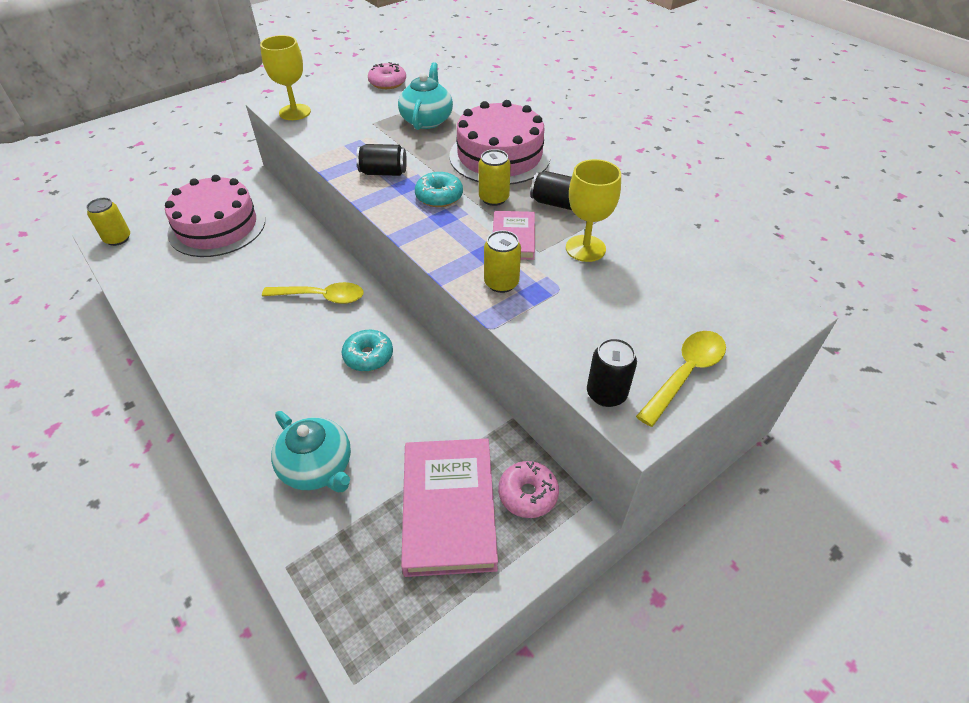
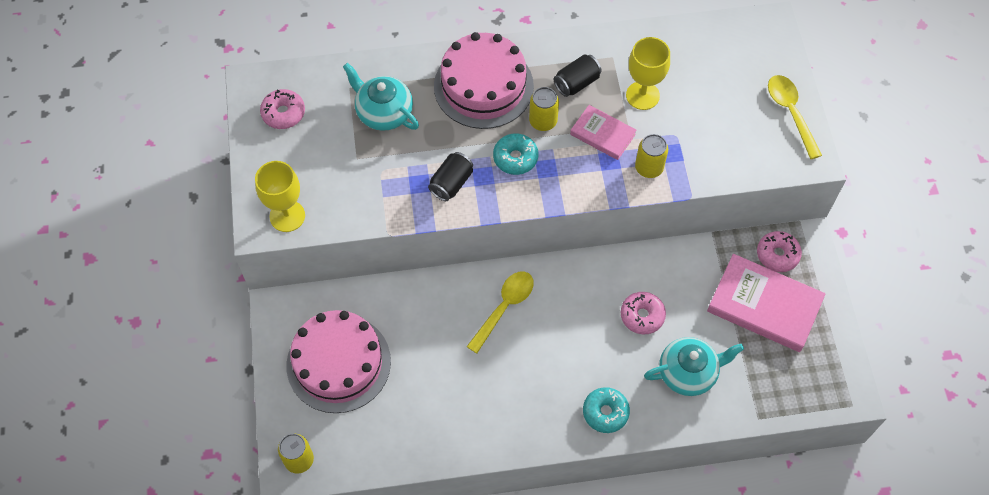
camera: 60 degrees left, 15 degrees up
(368, 356) = (597, 299): turquoise donut -> turquoise donut (605, 412)
(369, 398) = (642, 316): none -> pink donut
(606, 394) = (783, 164): black can -> none

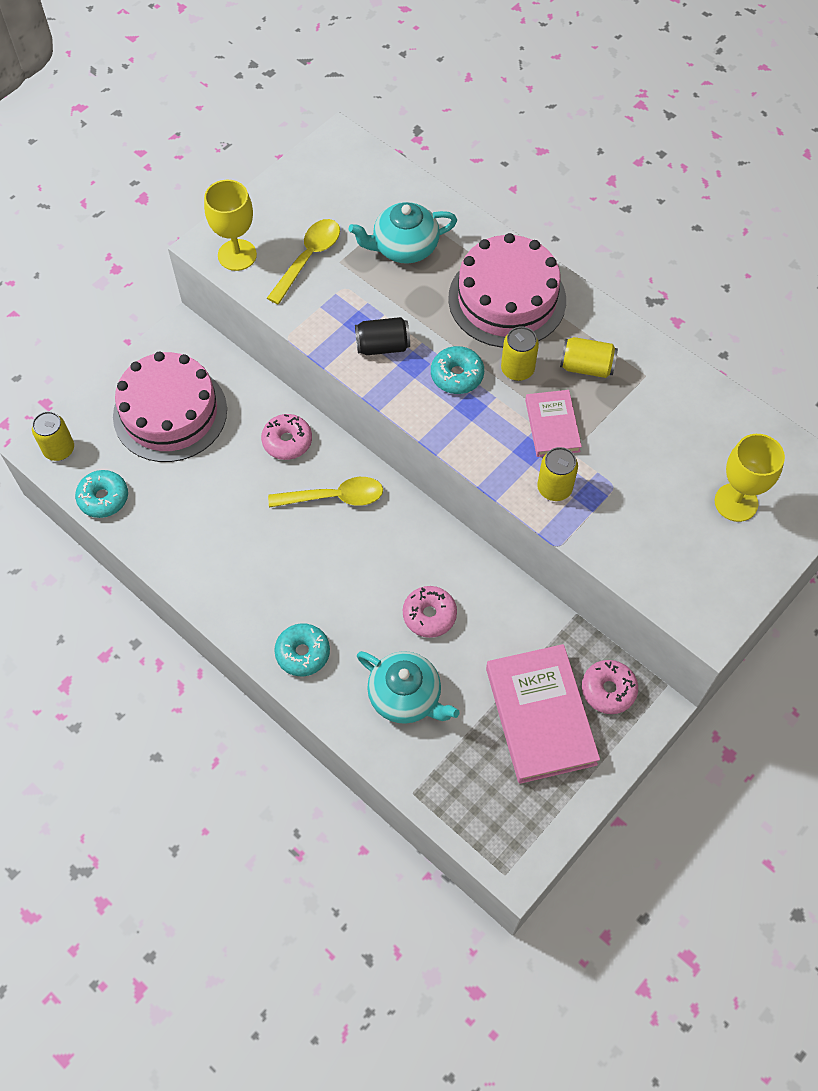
camera: 50 degrees right, 0 degrees up
(283, 113) = (332, 181): pink donut -> pink donut (287, 441)
(369, 457) = (103, 498): none -> turquoise donut
(383, 112) = (404, 247): turquoise teapot -> turquoise teapot turned 105 degrees counterclockwise
(576, 83) = (586, 367): black can -> yellow can
(642, 95) = (629, 428): yellow goblet -> yellow goblet (736, 502)
(790, 113) = (745, 569): yellow spoon -> yellow spoon (308, 258)

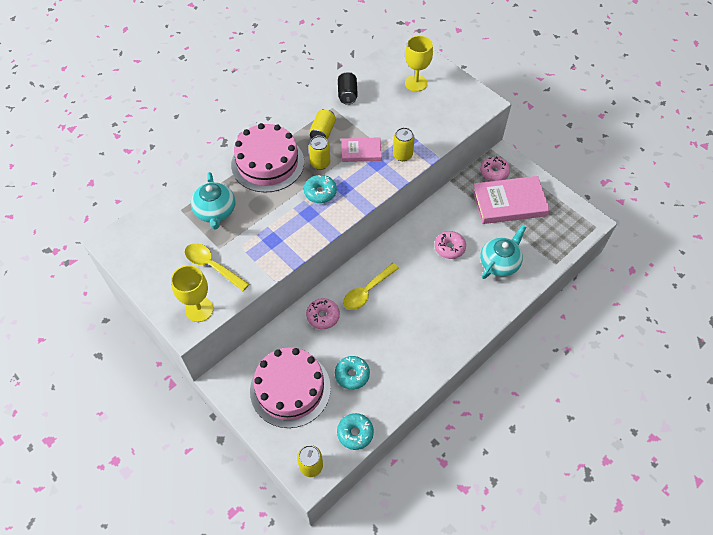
camera: 85 degrees left, 5 degrees down
(303, 653) = (473, 314): turquoise donut -> turquoise donut (352, 375)
(334, 497) = (367, 291): yellow spoon -> yellow spoon turned 135 degrees counterclockwise
(382, 346) = (292, 228): black can -> black can (347, 94)

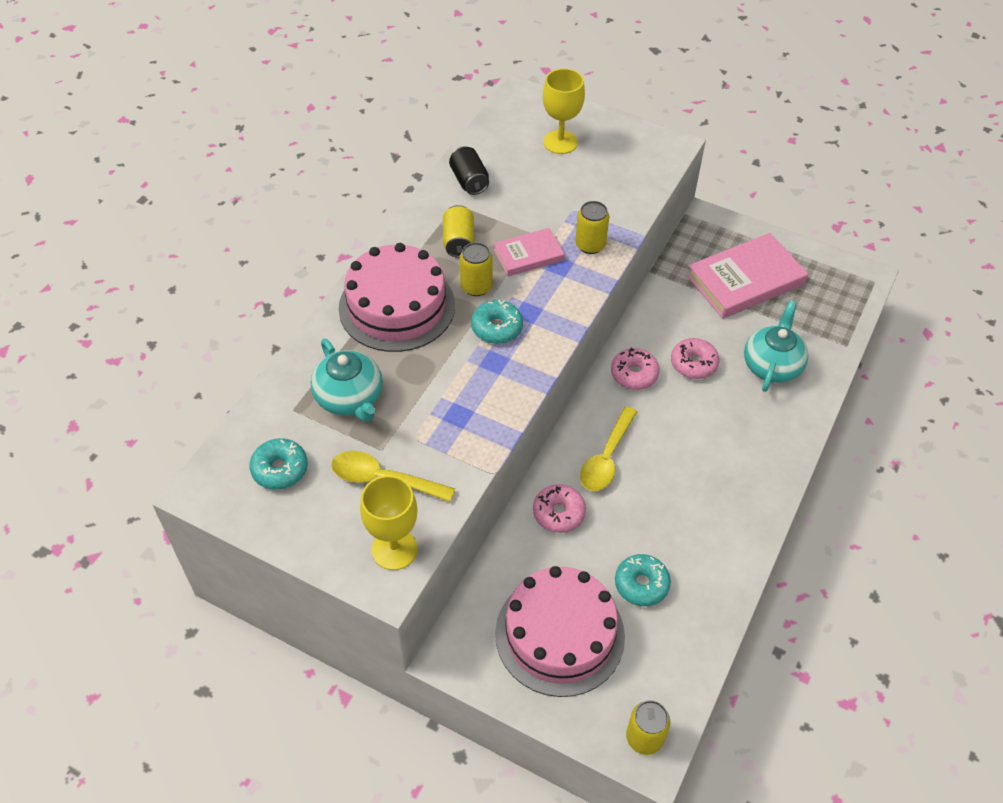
camera: 20 degrees left, 5 degrees down
(355, 433) = (686, 667): turquoise donut -> turquoise donut (280, 469)
(494, 172) = (705, 245): pink donut -> pink donut (634, 374)

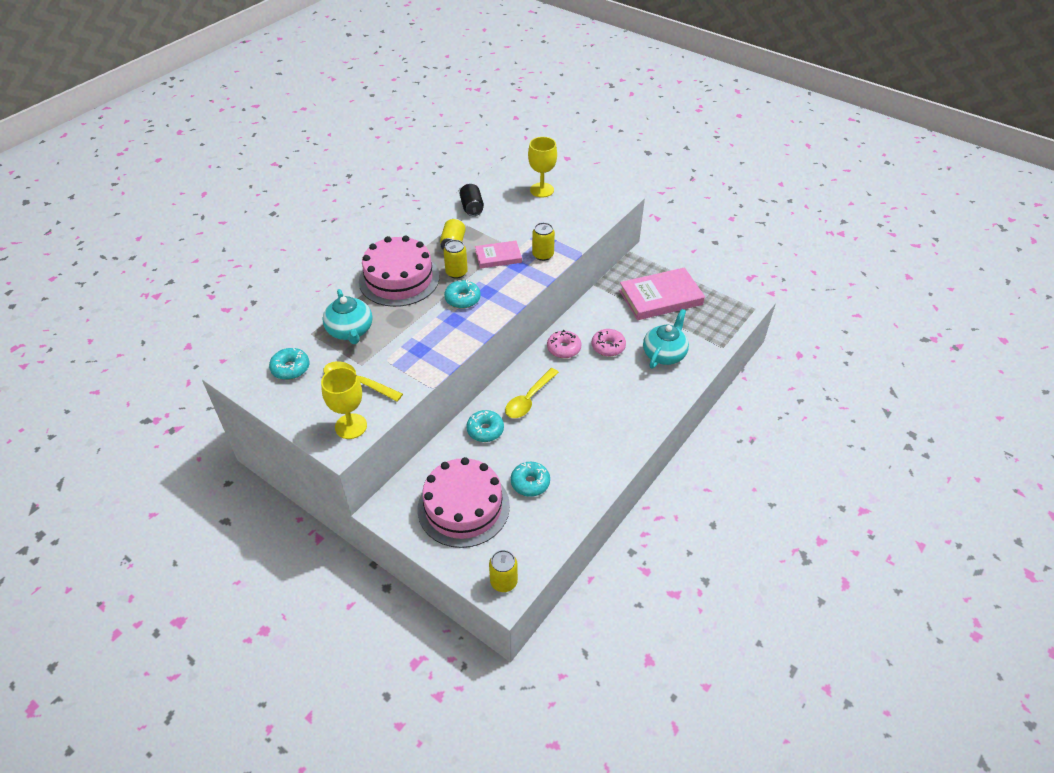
camera: 10 degrees right, 5 degrees down
(558, 513) = (485, 430): pink donut -> turquoise donut

